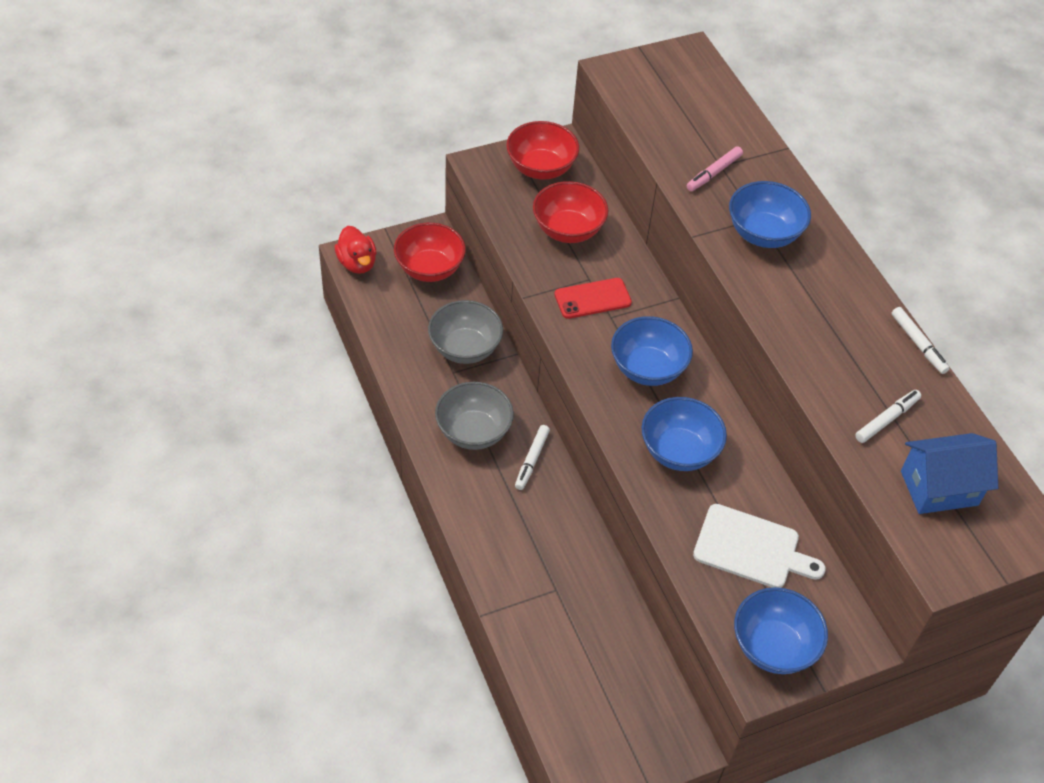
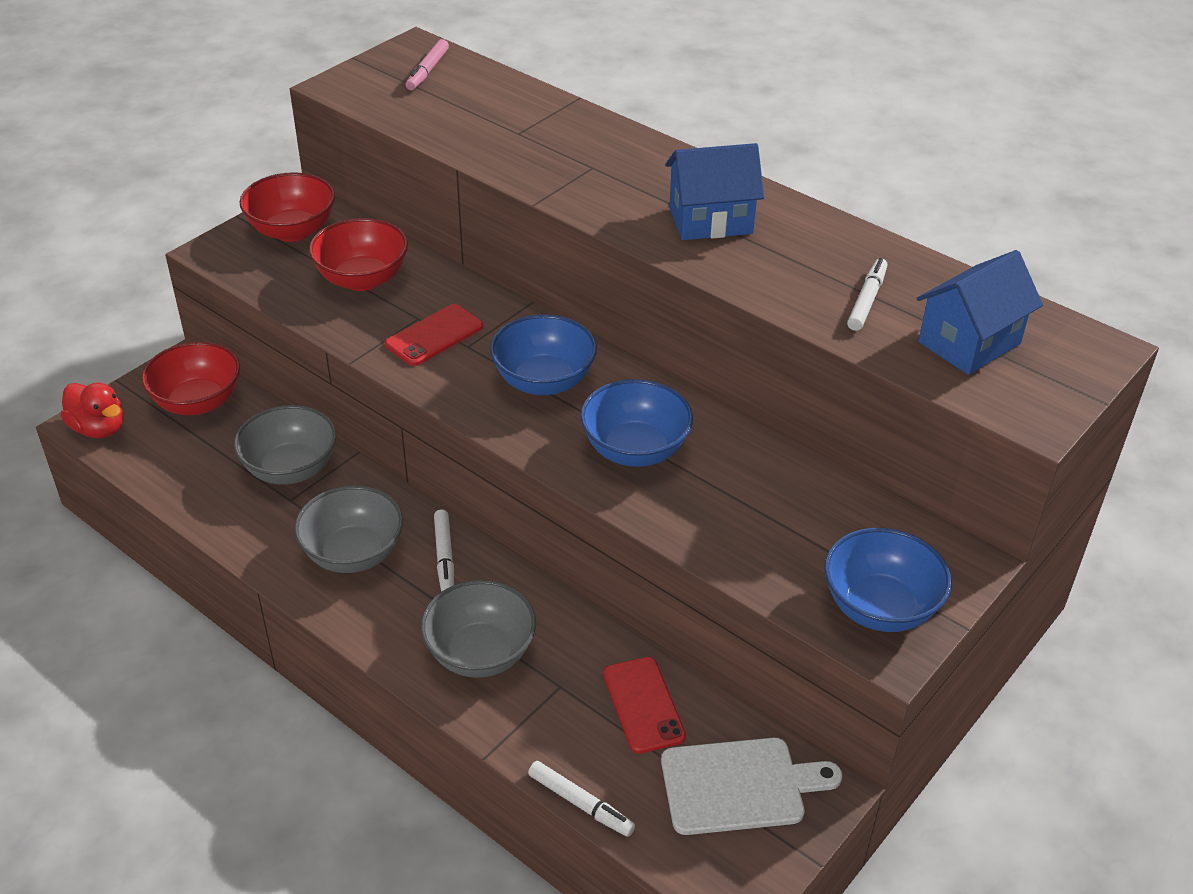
camera: 25 degrees left, 10 degrees down
(517, 542) = (480, 653): none -> grey bowl
(602, 629) = (643, 705): none -> red phone
(713, 173) = (515, 142): pink marker -> pink marker (427, 71)
(751, 548) = (784, 516): white cutting board -> white cutting board (739, 786)
(763, 234) = (609, 178): blue bowl -> none
(815, 302) = (710, 220): none -> blue house
(918, 344) = (845, 222): white marker -> white marker (580, 804)

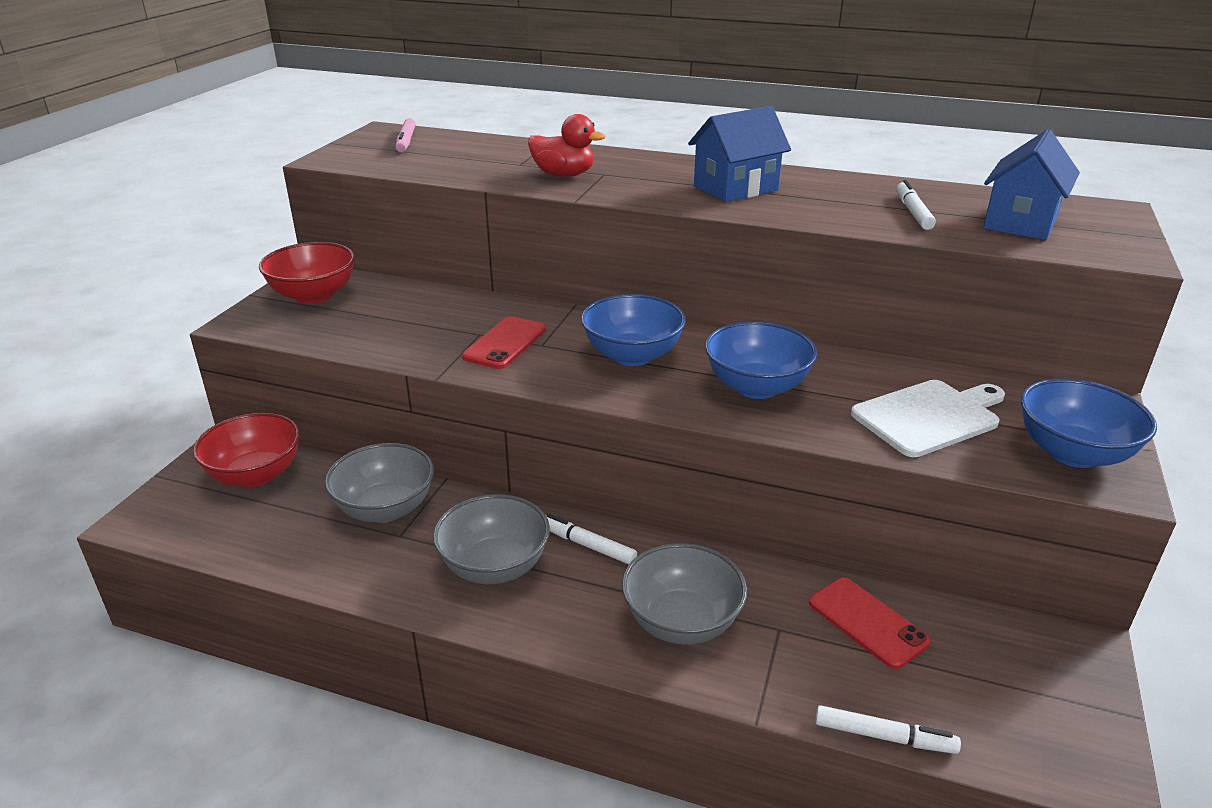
camera: 20 degrees left, 10 degrees down
(99, 428) = (154, 522): red duck -> red duck (564, 175)
(362, 279) = (406, 317): red bowl -> none
(444, 556) = (587, 545): white marker -> white marker turned 150 degrees clockwise
(739, 786) = (1011, 668): white cutting board -> white cutting board (929, 417)

